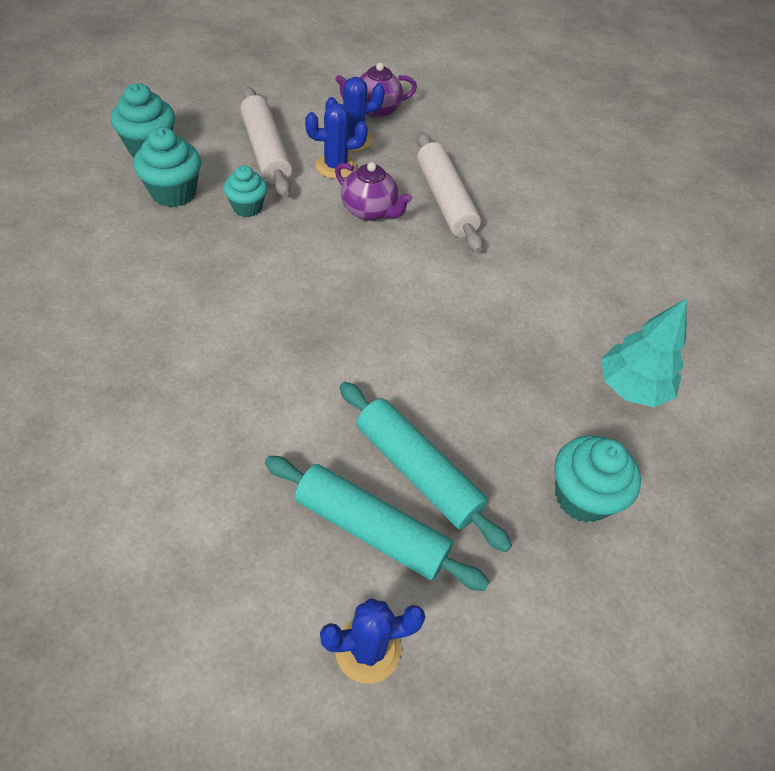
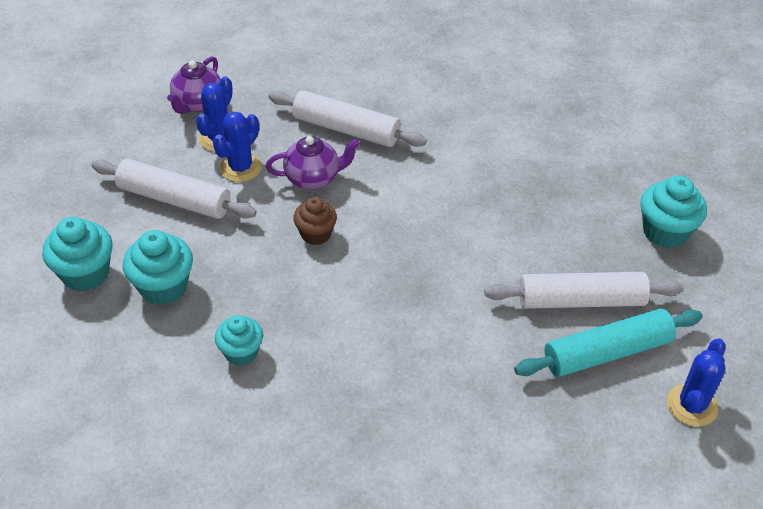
camera: 45 degrees left, 5 degrees down
(247, 207) = (232, 249): turquoise cupcake -> turquoise cupcake (241, 352)
(311, 245) = (316, 234): none -> brown cupcake
(417, 471) = (581, 301): turquoise rolling pin -> white rolling pin
(632, 387) = (604, 151): turquoise tree -> none

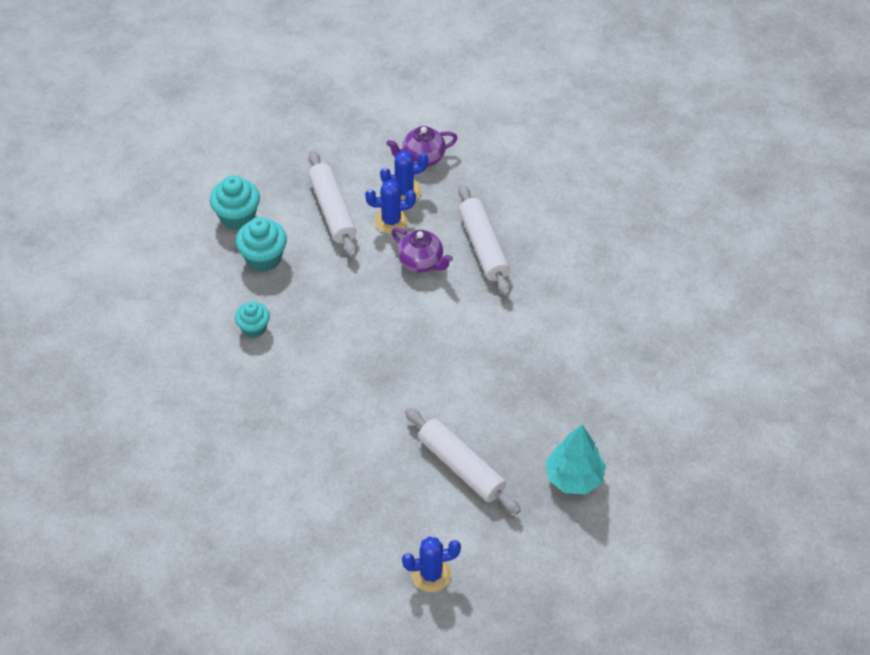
camera: 50 degrees right, 5 degrees up
(316, 234) = (376, 297): brown cupcake -> none
(607, 352) = (431, 505): turquoise rolling pin -> none
(665, 232) = (574, 478): turquoise cupcake -> turquoise tree

